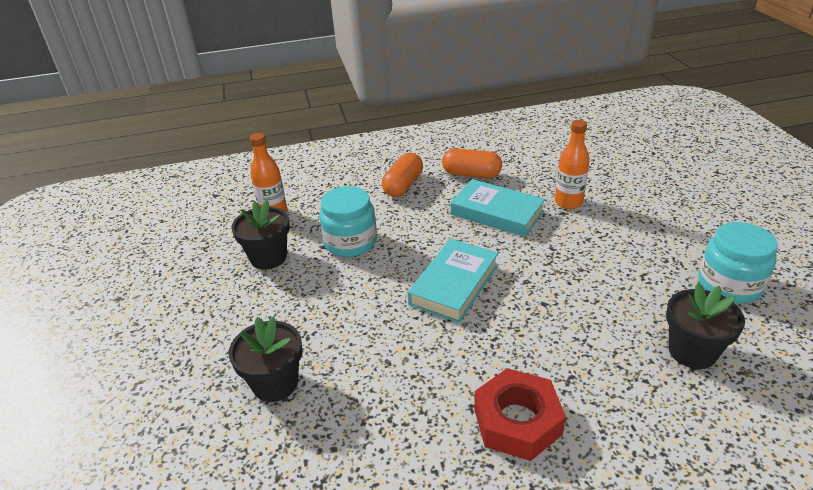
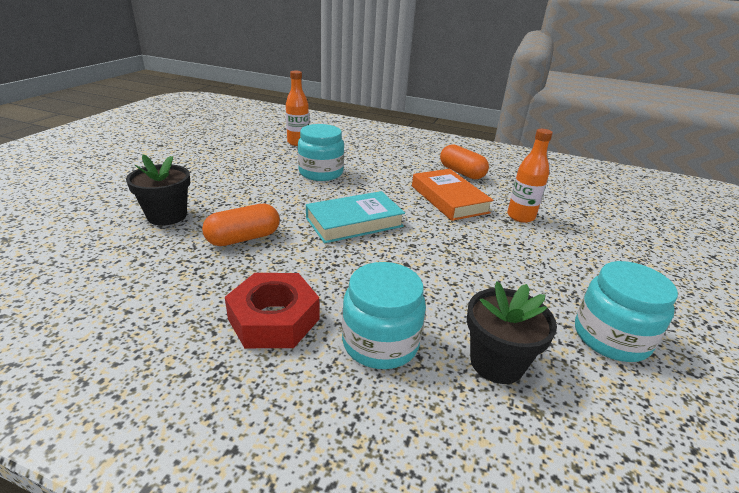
camera: 30 degrees right, 5 degrees down
(268, 257) = (261, 160): black flower pot -> none
(403, 185) = (401, 160): orange capsule -> orange capsule (243, 238)
(497, 213) = (449, 199): turquoise book -> orange book
(610, 387) = (380, 342): none -> turquoise jar

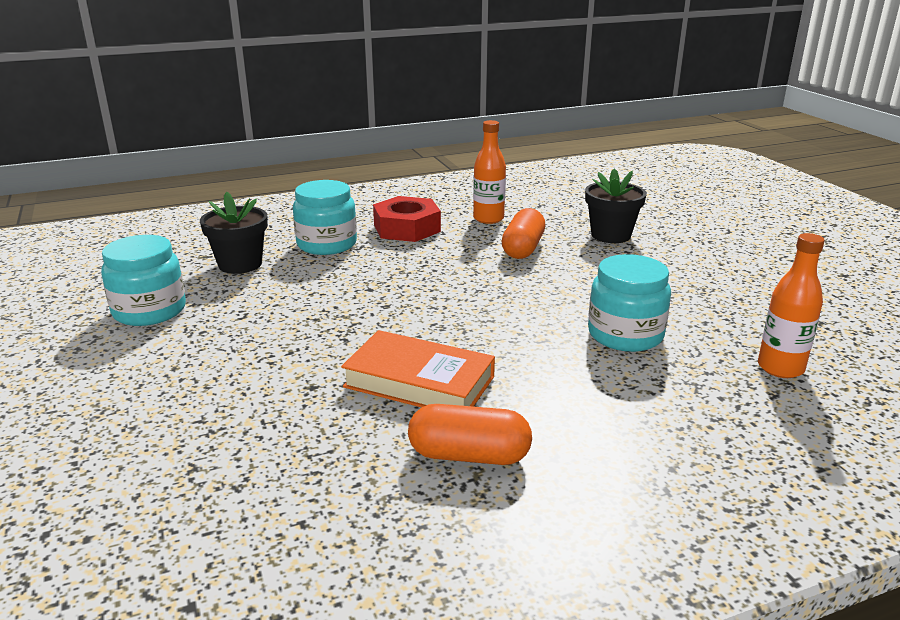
camera: 140 degrees right, 5 degrees down
(354, 222) = (471, 299): turquoise book -> none
(520, 216) = (296, 404): orange bottle -> orange bottle (488, 219)

